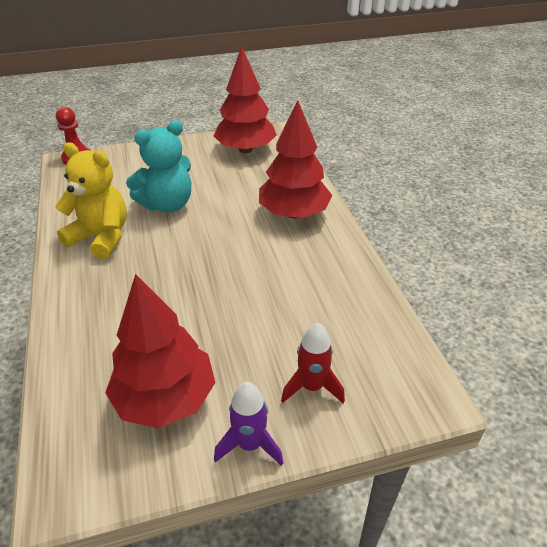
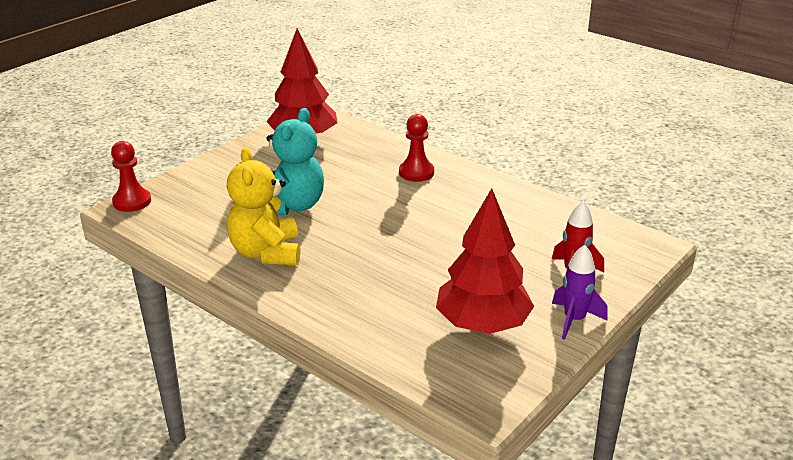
camera: 35 degrees left, 10 degrees down
(101, 237) = (266, 253): yellow teddy bear -> yellow teddy bear turned 90 degrees counterclockwise
(293, 213) = (416, 172): red tree -> red pawn

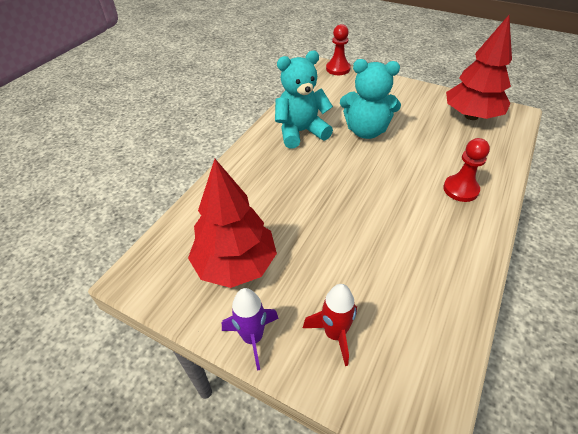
camera: 80 degrees right, 15 degrees up
(266, 253) = (301, 132): yellow teddy bear -> turquoise teddy bear

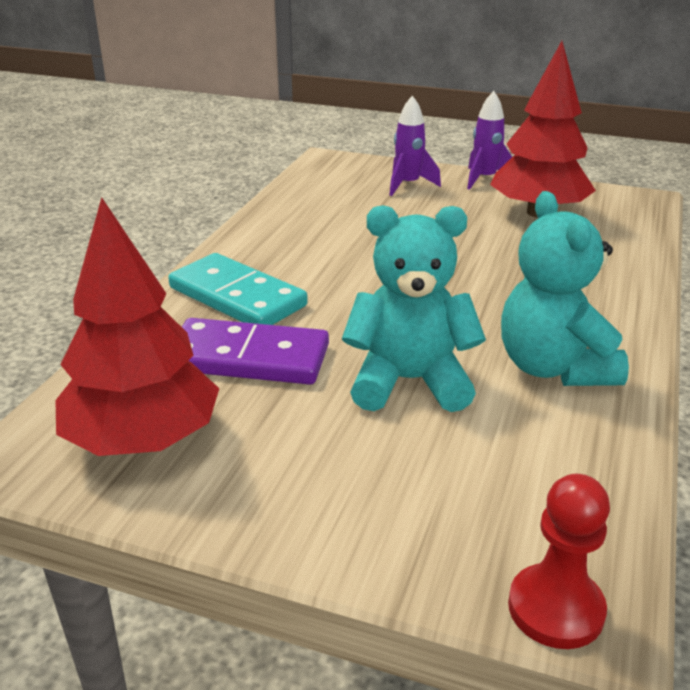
camera: 170 degrees right, 15 degrees down
(301, 132) = (554, 368): turquoise teddy bear -> turquoise teddy bear turned 105 degrees clockwise
(334, 334) = (408, 185): red rocket -> purple rocket
(441, 148) = (248, 358): none -> purple domino
(460, 189) = (237, 297): red pawn -> turquoise domino

